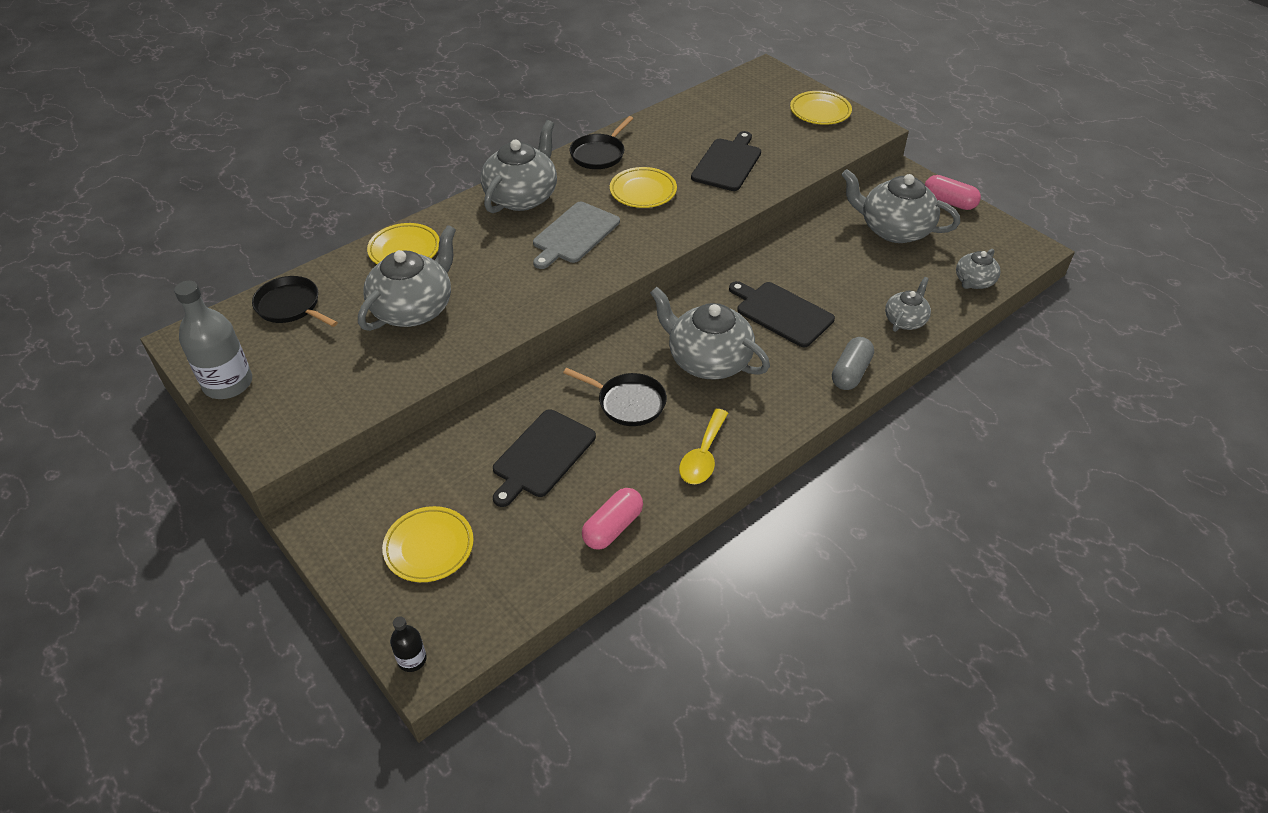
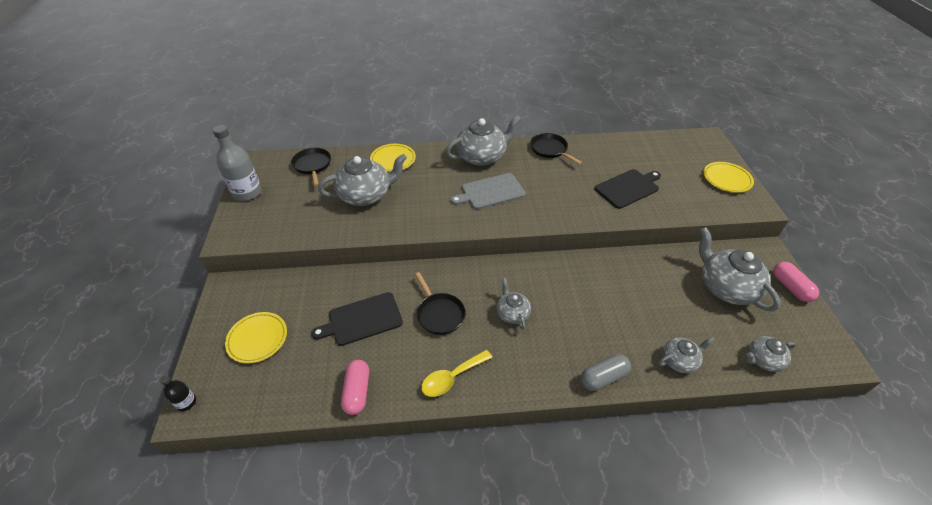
camera: 35 degrees right, 0 degrees up
(599, 154) = (550, 149): black pan -> black pan turned 75 degrees clockwise
(613, 527) = (357, 391): pink capsule -> pink capsule turned 75 degrees counterclockwise
(643, 191) = (556, 183): yellow plate -> none
(708, 360) = (512, 313): grey teapot -> grey teapot, size x0.54
(782, 313) = (590, 307): black cutting board -> none

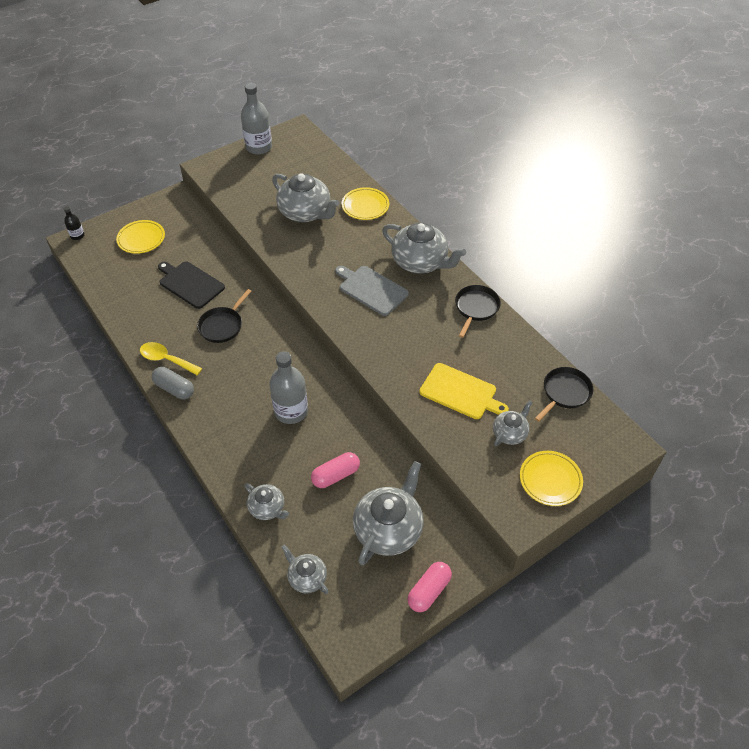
camera: 60 degrees right, 5 degrees up
(312, 165) = (318, 163): black pan -> black pan (565, 392)
(357, 391) = (127, 312): pink capsule -> pink capsule (336, 475)
(512, 313) = (251, 371): grey teapot -> grey teapot (510, 433)
(575, 302) = (291, 411): none -> grey bottle
(603, 377) = (218, 456): grey capsule -> grey capsule (174, 389)
(628, 188) = (460, 392): black cutting board -> yellow cutting board

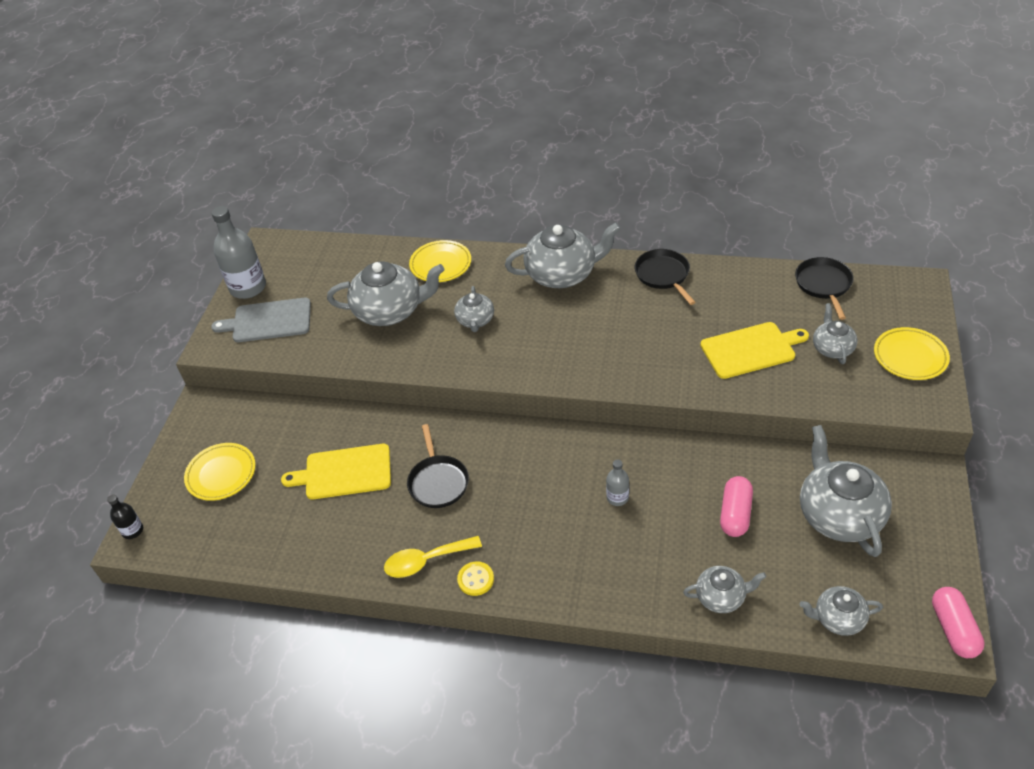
camera: 40 degrees left, 5 degrees down
(174, 389) = (475, 579): grey capsule -> yellow button
(190, 284) = (344, 472): black cutting board -> yellow cutting board
(291, 411) = (617, 498): grey bottle -> grey bottle, size x0.49
(339, 252) = (475, 320): none -> grey teapot
(371, 289) = (553, 329): grey cutting board -> grey cutting board (268, 321)
(429, 591) = (937, 531): pink capsule -> pink capsule (953, 629)

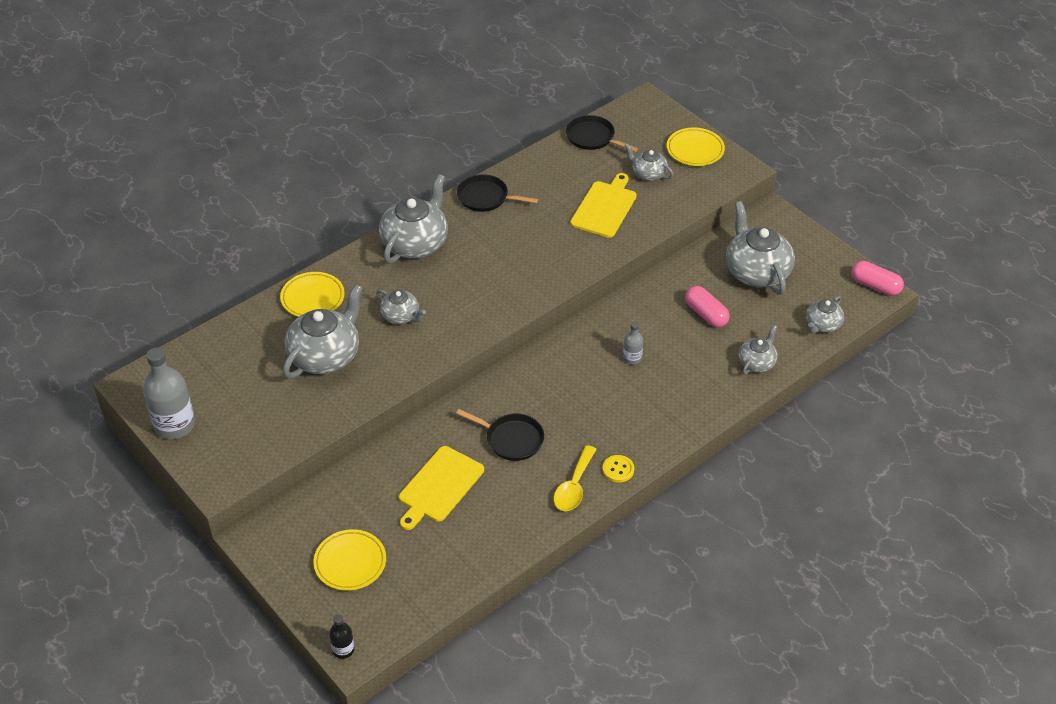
camera: 55 degrees left, 0 degrees up
(268, 321) = (236, 433): grey cutting board -> none
(839, 515) = (756, 272): grey teapot -> grey teapot turned 45 degrees clockwise

